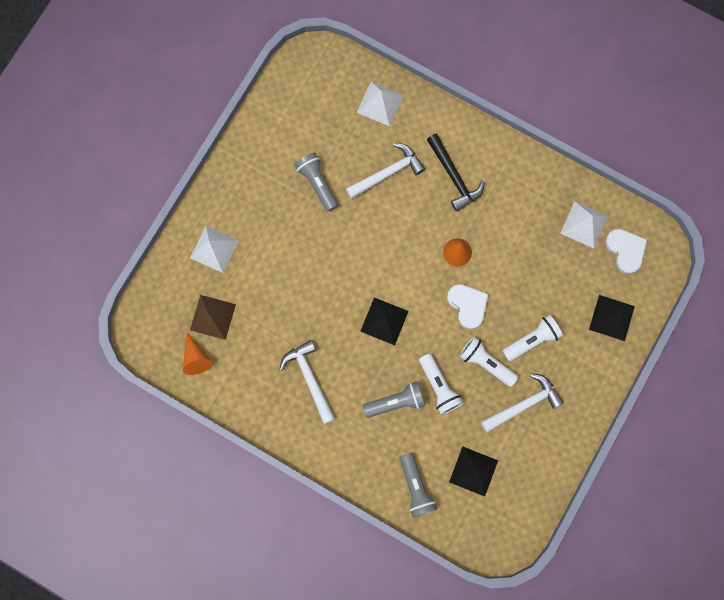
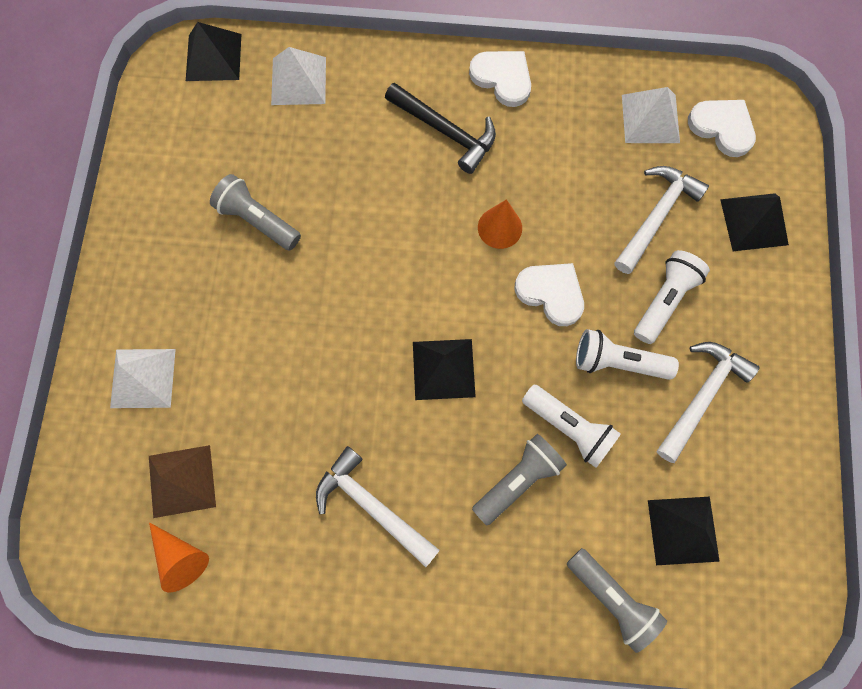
camera: 25 degrees left, 5 degrees down
(335, 64) = (213, 57): none -> black pyramid
(388, 173) = (352, 164): white hammer -> white hammer (656, 216)
(506, 157) = (502, 78): none -> white heart

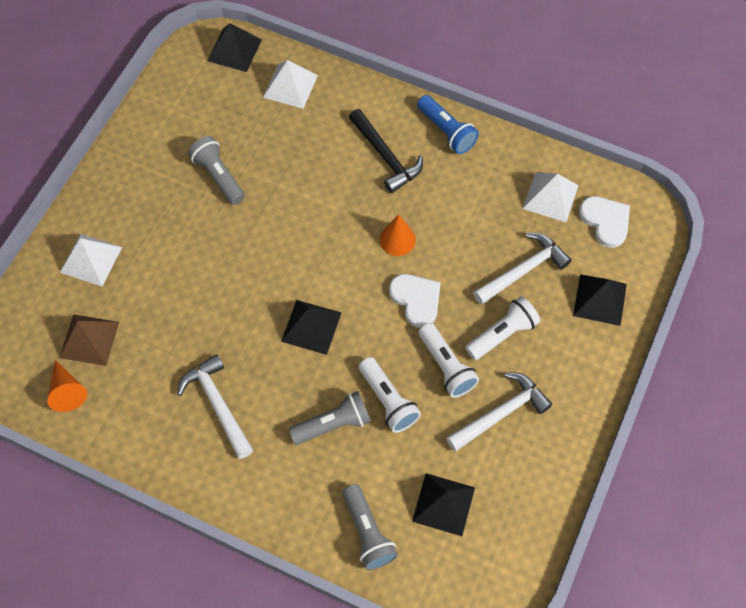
camera: 20 degrees right, 10 degrees down
(502, 78) = (446, 131): white heart -> blue flashlight
(618, 362) = (446, 366): white flashlight -> white flashlight turned 150 degrees counterclockwise

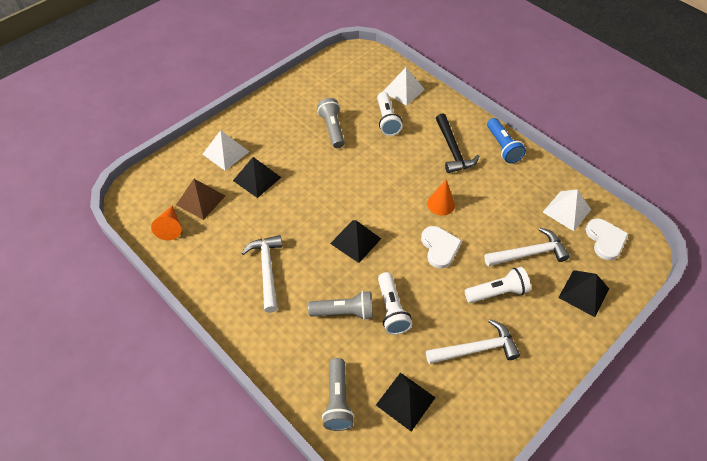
camera: 20 degrees right, 10 degrees down
(234, 50) = (375, 60): black pyramid -> black pyramid (257, 179)
(446, 366) = (445, 300): white flashlight -> white flashlight (387, 120)

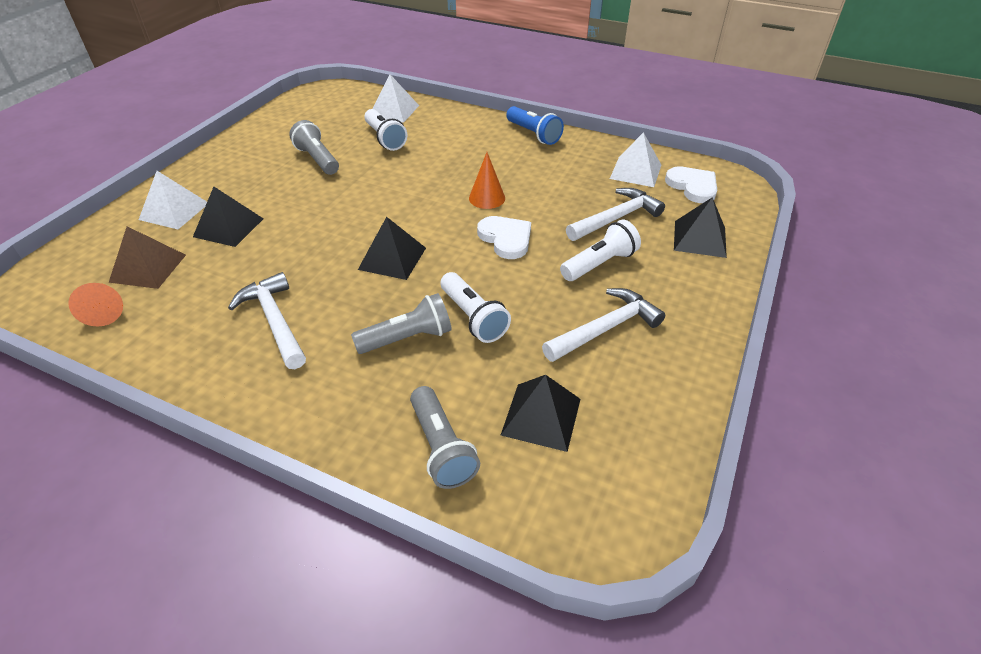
camera: 20 degrees left, 10 degrees down
(453, 150) = (477, 148): black hammer -> none

